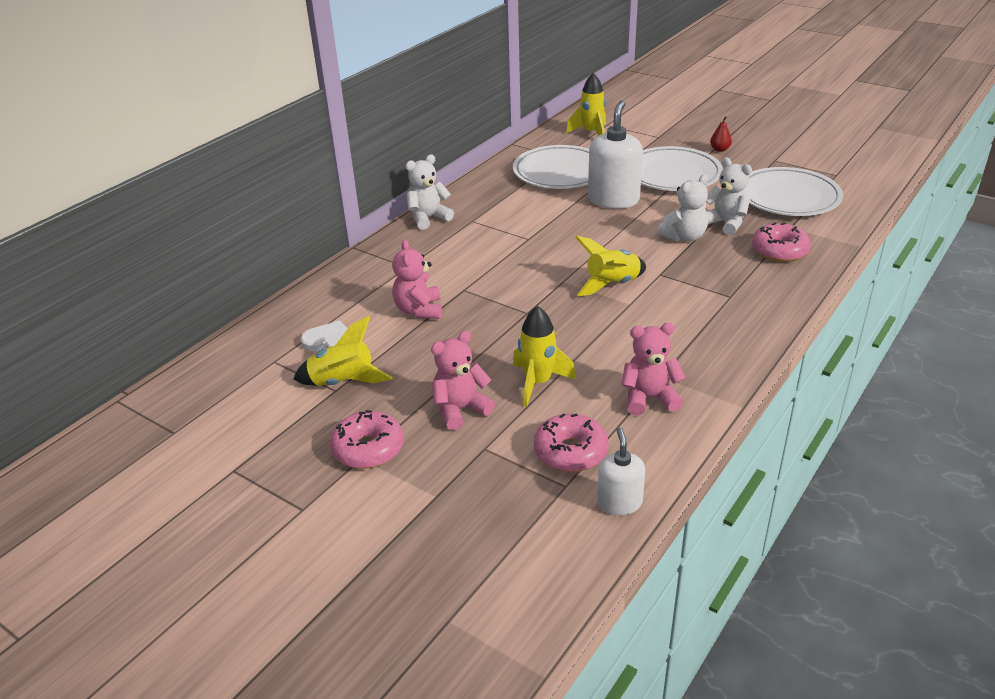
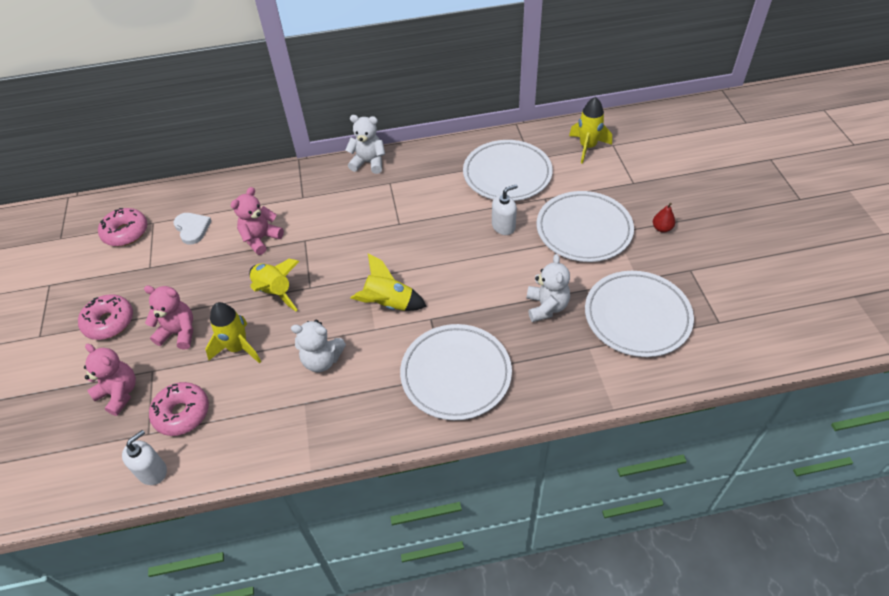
camera: 45 degrees right, 15 degrees up
(343, 382) = (159, 265): yellow rocket -> yellow rocket (275, 292)
(613, 200) = (503, 226): white soap dispenser -> white soap dispenser, size x0.57
(649, 398) = (273, 414): pink teddy bear -> pink teddy bear (119, 393)
(684, 237) = (498, 297): white teddy bear -> white teddy bear (322, 360)
(736, 290) = (456, 374): none -> white plate
(779, 251) = (543, 363): pink donut -> pink donut (126, 232)

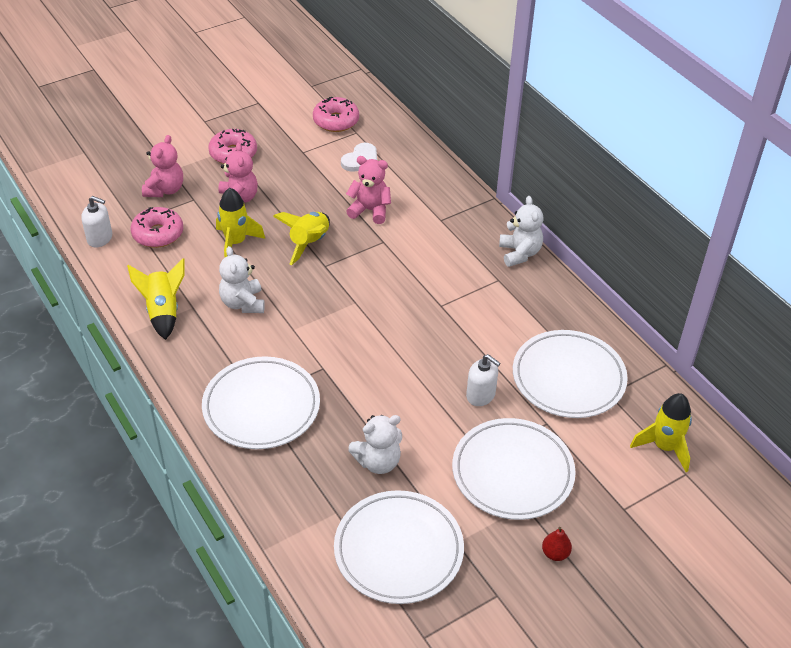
camera: 65 degrees right, 5 degrees down
(388, 304) = (328, 330): yellow rocket -> yellow rocket (163, 311)

